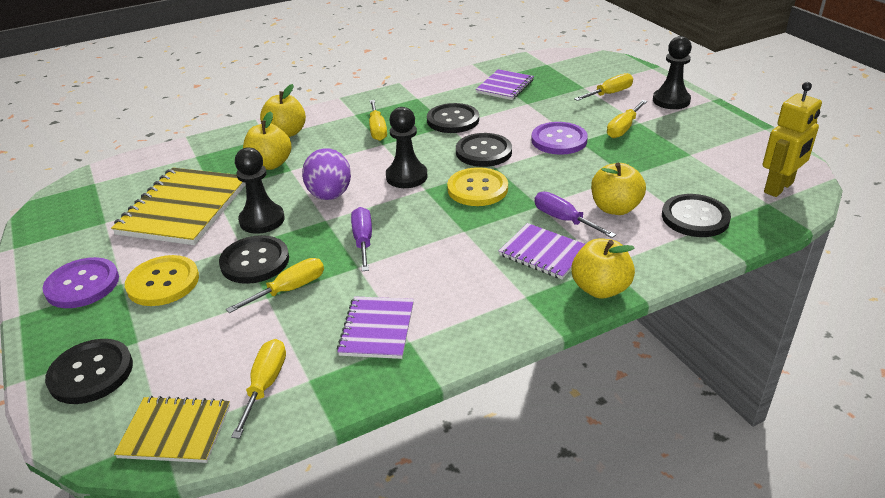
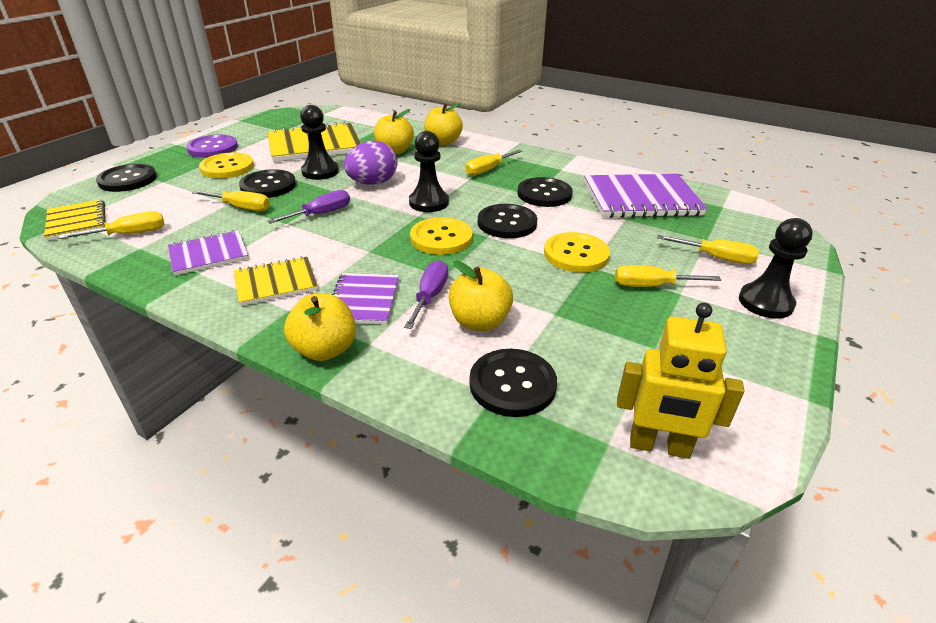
camera: 55 degrees right, 0 degrees up
(473, 295) = (276, 283): none -> yellow notebook
(505, 86) = (641, 199): purple notebook -> purple notebook, size x1.73
(559, 140) = (576, 254): purple button -> yellow button

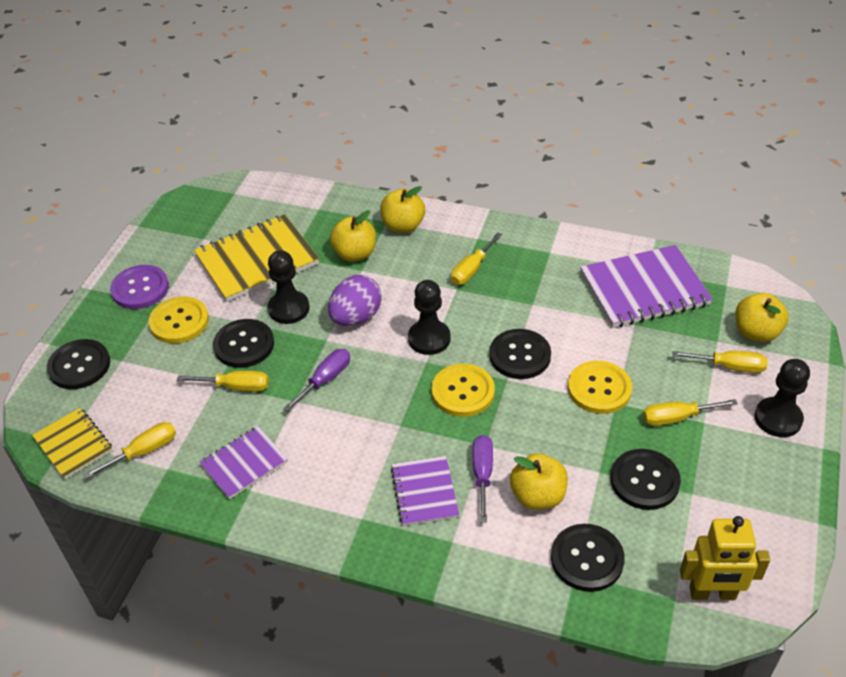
camera: 10 degrees left, 10 degrees up
(276, 283) = (332, 487): yellow notebook -> none
(325, 349) = (417, 557): yellow apple -> yellow apple (756, 332)
(544, 194) = (544, 300): black button -> black button (644, 480)

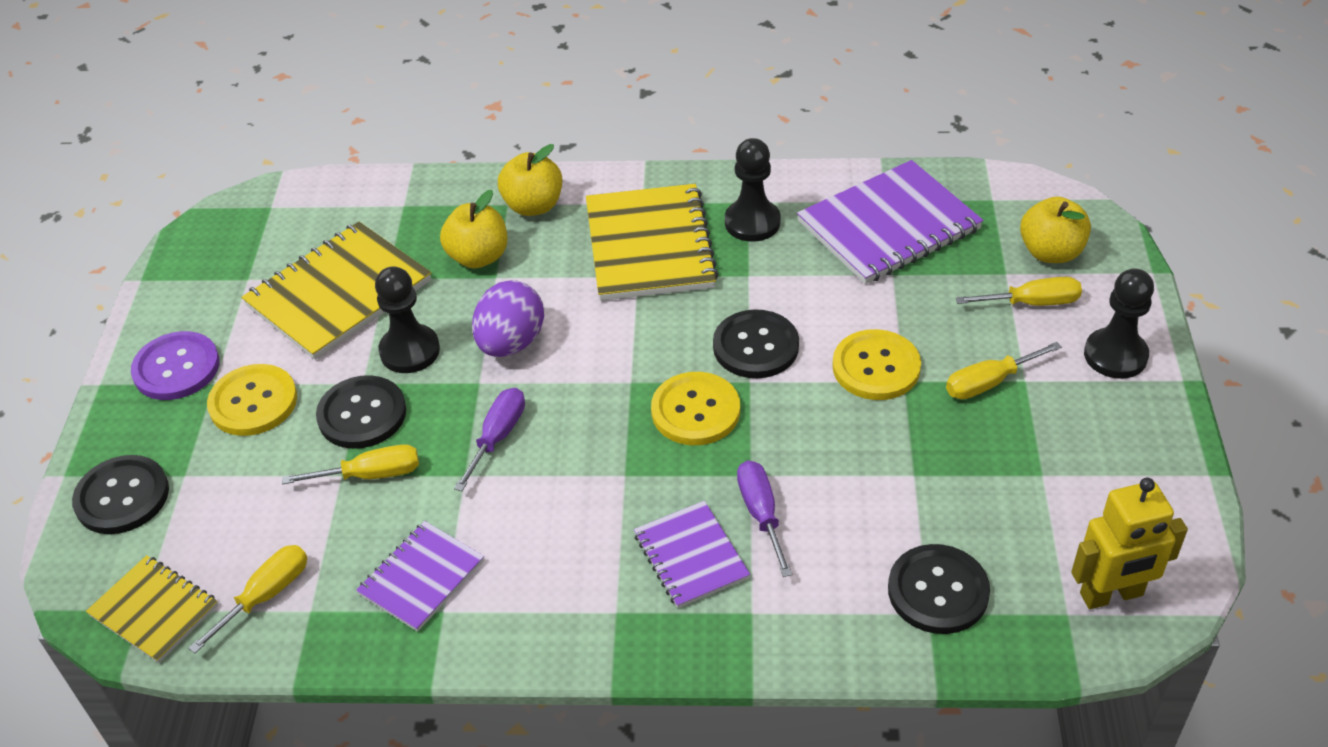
camera: 15 degrees left, 0 degrees up
(429, 339) = (624, 350): black pawn -> black pawn (752, 222)
(471, 269) = (650, 246): yellow screwdriver -> yellow notebook
(538, 496) = (845, 525): yellow apple -> none
(644, 480) = (976, 472): black button -> none

